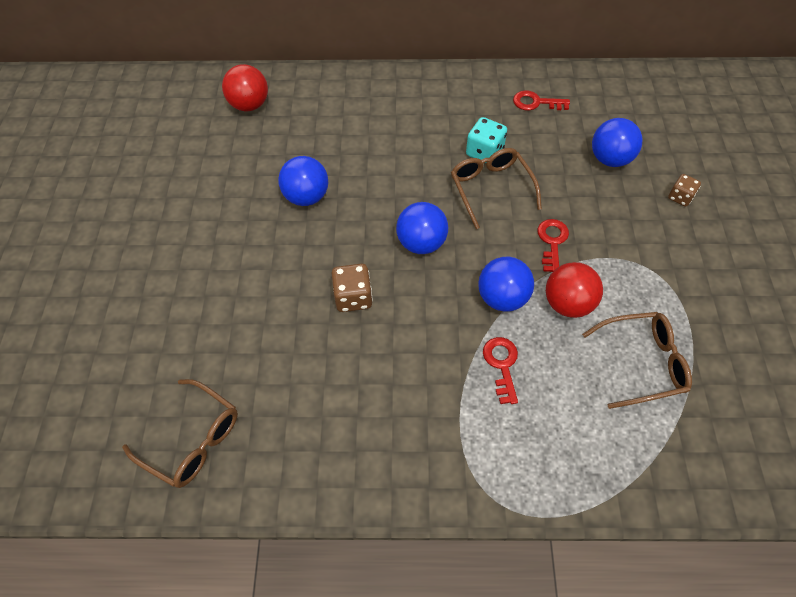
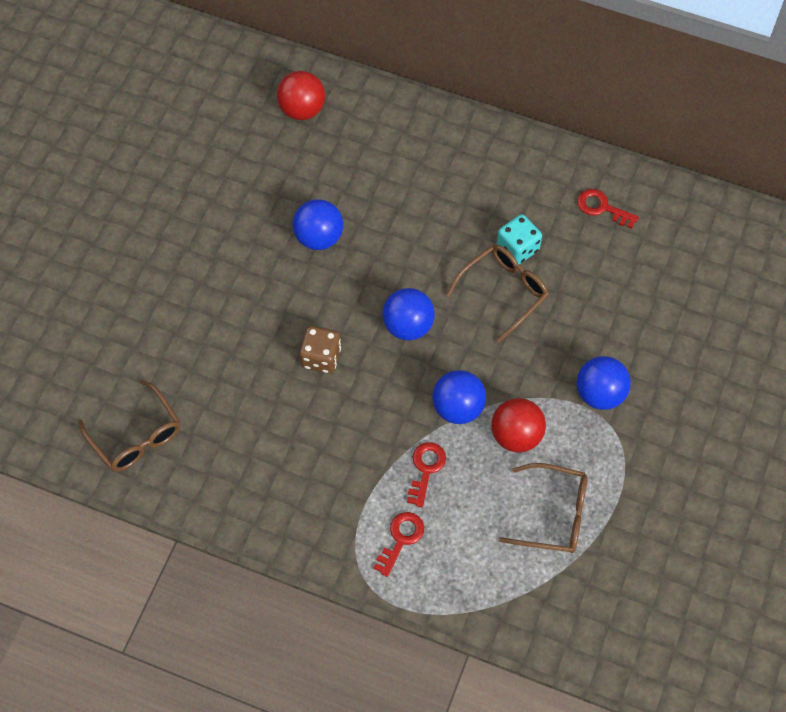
camera: 20 degrees right, 5 degrees up
(491, 189) = (503, 292): brown glasses -> brown glasses turned 45 degrees clockwise
(552, 242) = (534, 369): red key -> red key (401, 539)
(610, 159) = (643, 301): blue ball -> blue ball (600, 394)
(680, 197) = (690, 368): brown dice -> none

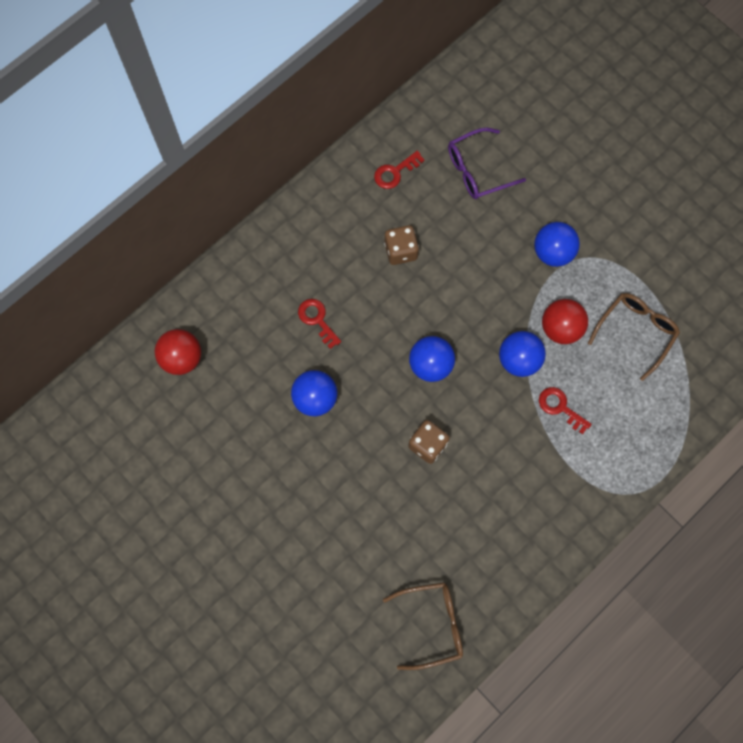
camera: 65 degrees left, 10 degrees up
(401, 539) = (610, 452): red key -> red key (317, 320)
(503, 292) = (434, 279): brown glasses -> none
(517, 248) = (401, 251): turquoise dice -> brown dice
(652, 283) = (477, 170): none -> purple glasses

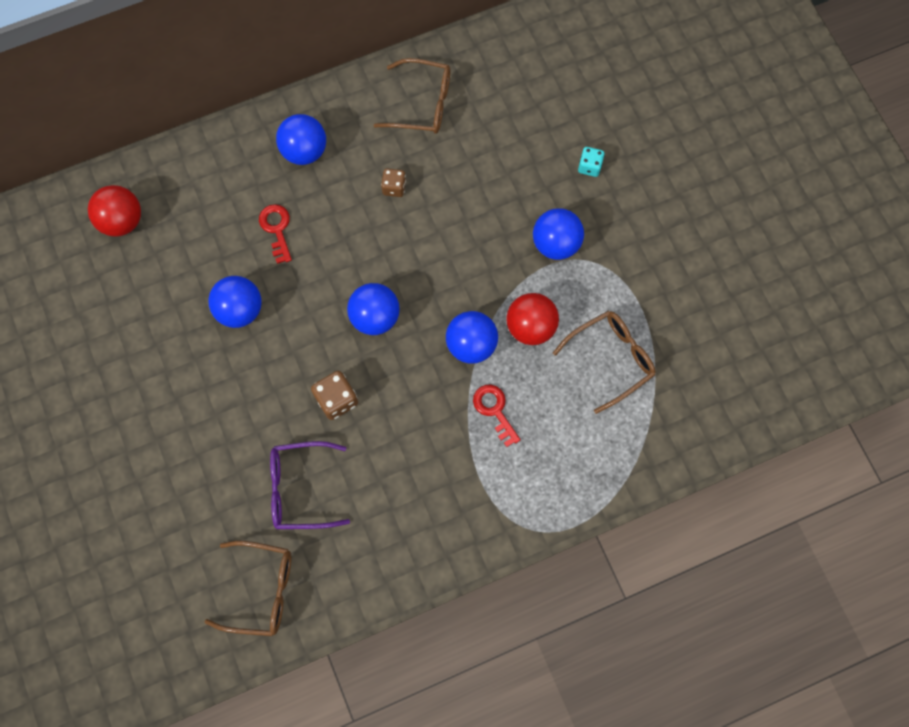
camera: 20 degrees right, 0 degrees up
(312, 245) = (304, 151): none -> blue ball
(395, 172) = (422, 104): red key -> brown glasses
(401, 251) = (394, 187): brown dice -> brown dice, size x0.66
(477, 170) = (511, 130): purple glasses -> purple glasses (300, 488)
(554, 179) = (589, 166): none -> turquoise dice

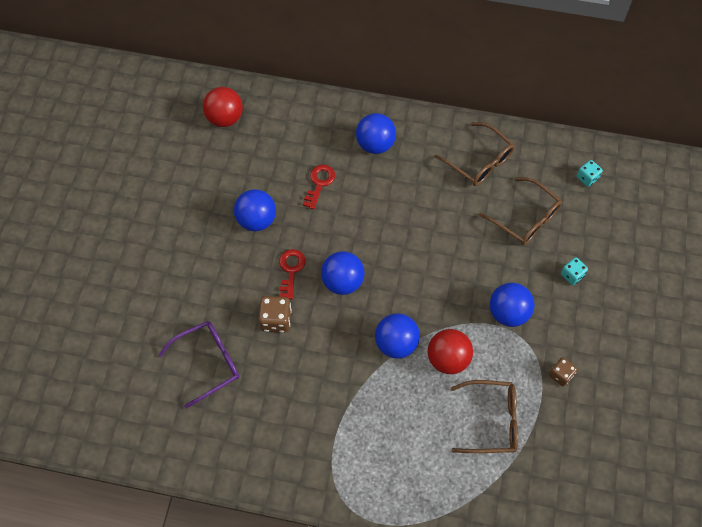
camera: 35 degrees right, 10 degrees down
(261, 590) = (132, 413): brown glasses -> brown glasses (525, 218)
(300, 488) = (208, 363): purple glasses -> purple glasses turned 120 degrees clockwise
(394, 187) = (419, 204): brown dice -> brown dice (560, 375)
(494, 410) = (379, 400): red key -> red key (291, 270)
(538, 56) = (587, 178): none -> turquoise dice

